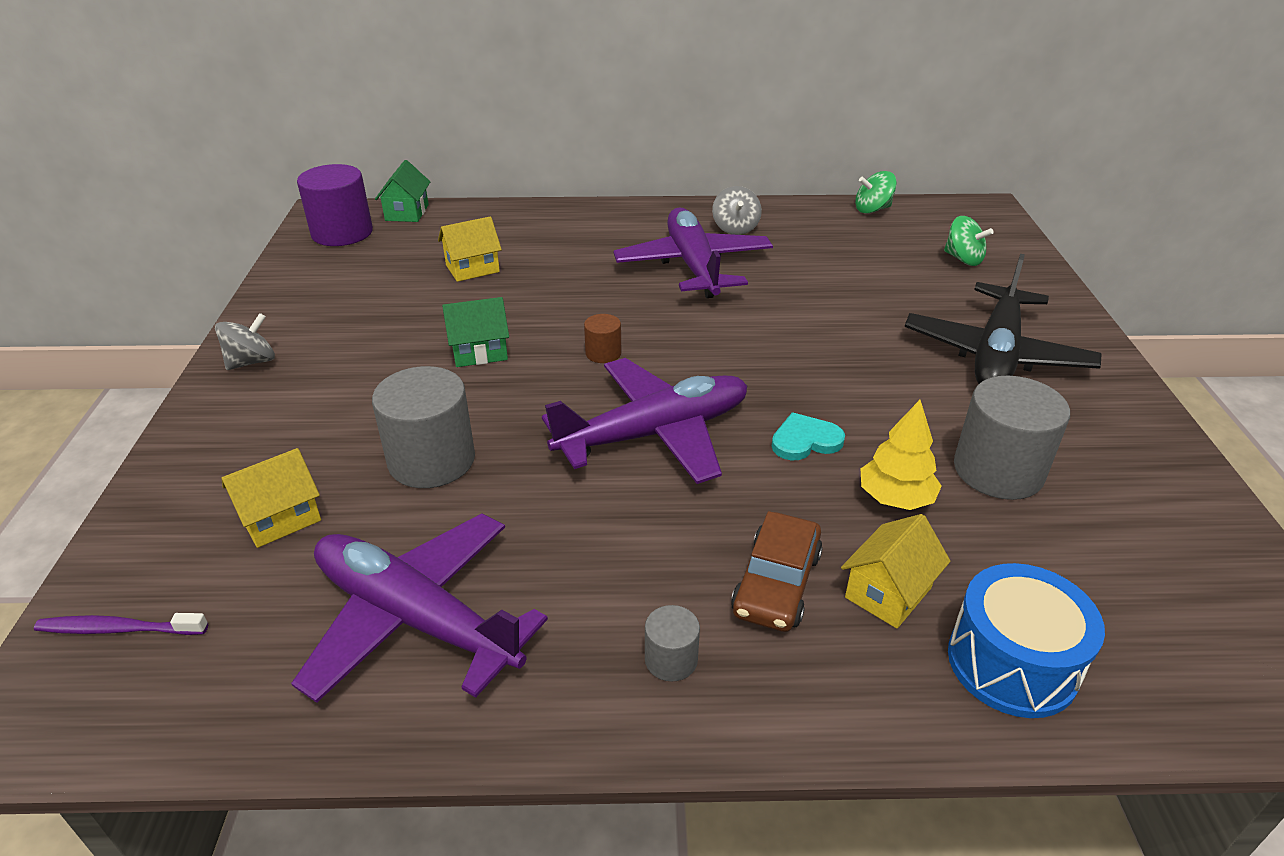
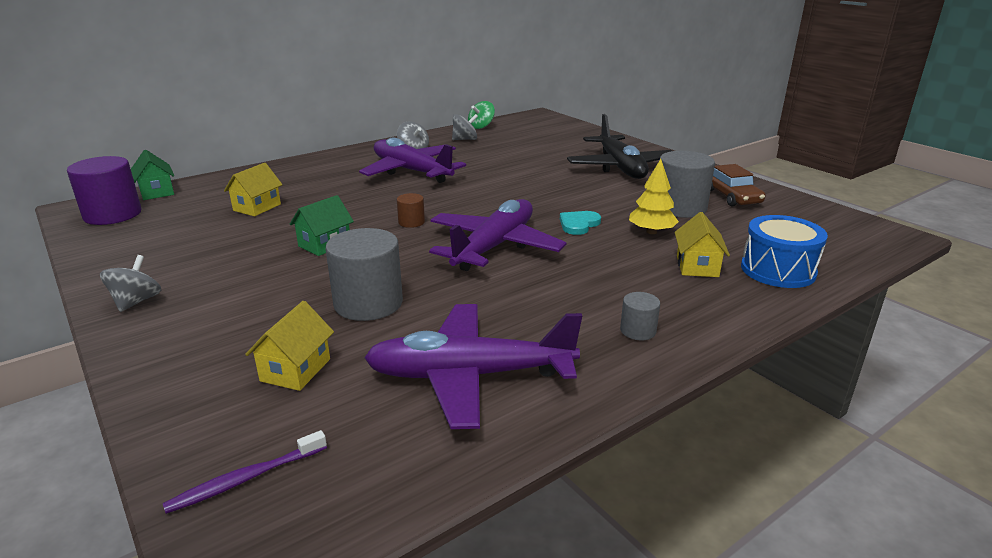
camera: 35 degrees left, 10 degrees down
(776, 583) = (644, 282): brown car -> brown car (732, 197)
(823, 228) = (465, 139): none -> grey spinning top
(963, 259) = (555, 136): green spinning top -> none

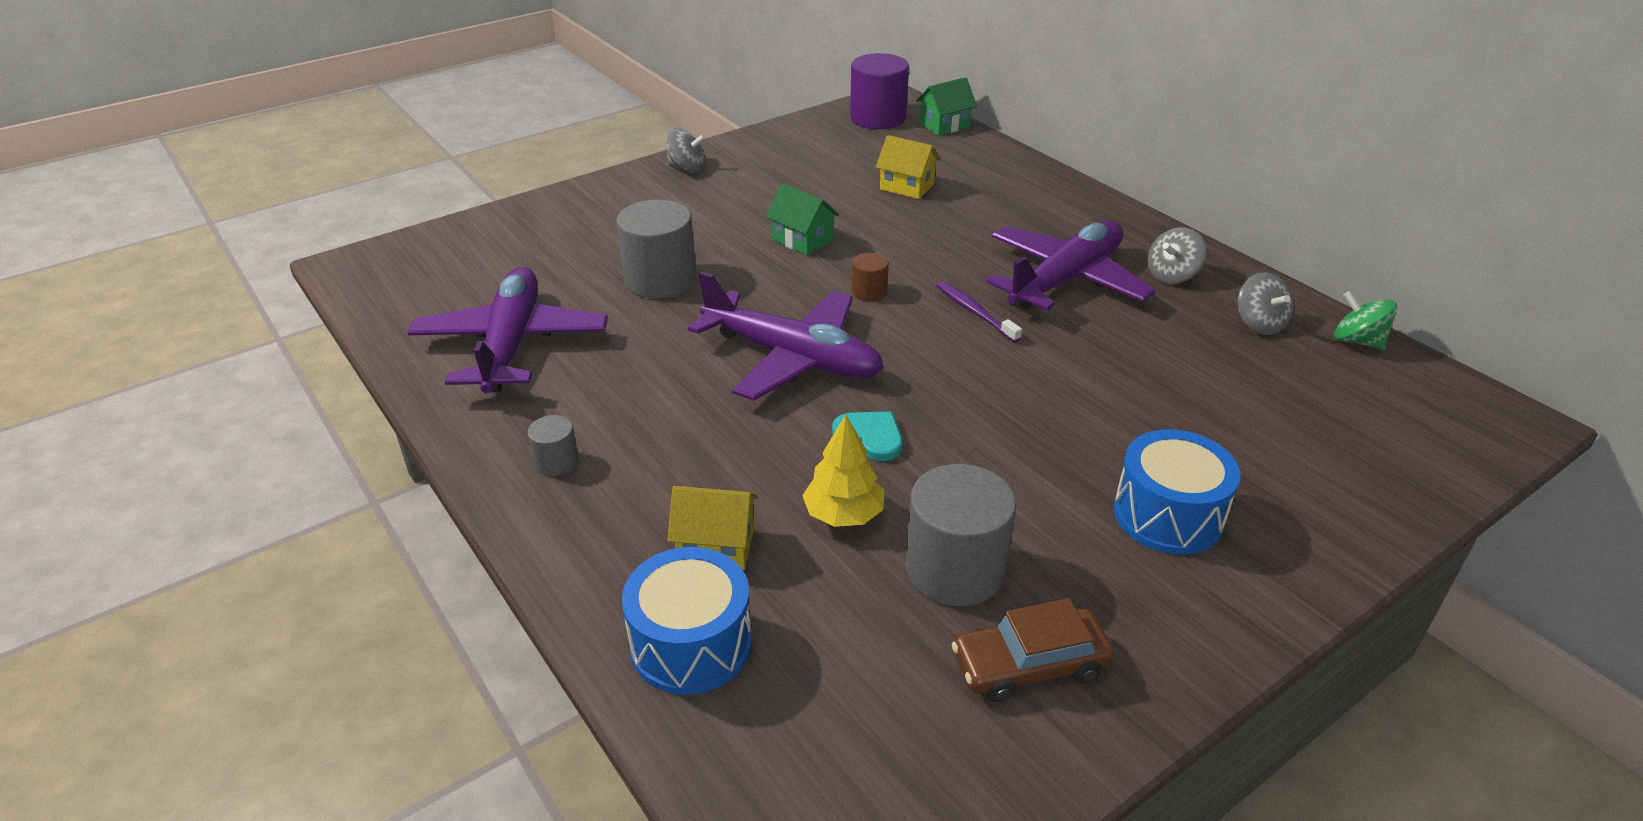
camera: 90 degrees right, 10 degrees up
(246, 479) = (428, 255): purple toothbrush -> purple toothbrush (975, 312)
(295, 370) = (553, 256): yellow house -> none
(620, 167) = (1168, 515): black plane -> blue drum

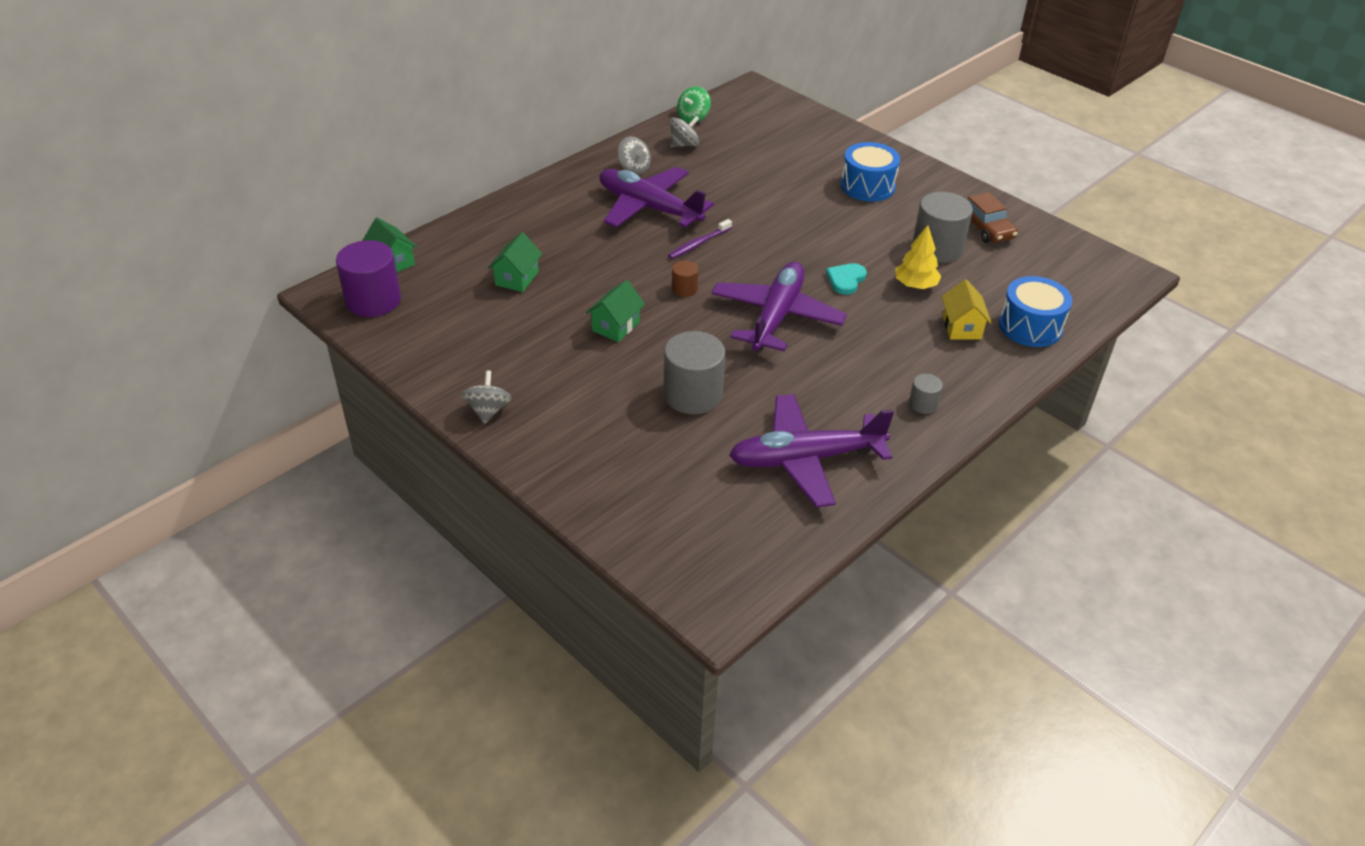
camera: 100 degrees left, 5 degrees up
(907, 187) = (517, 278): yellow house -> green house

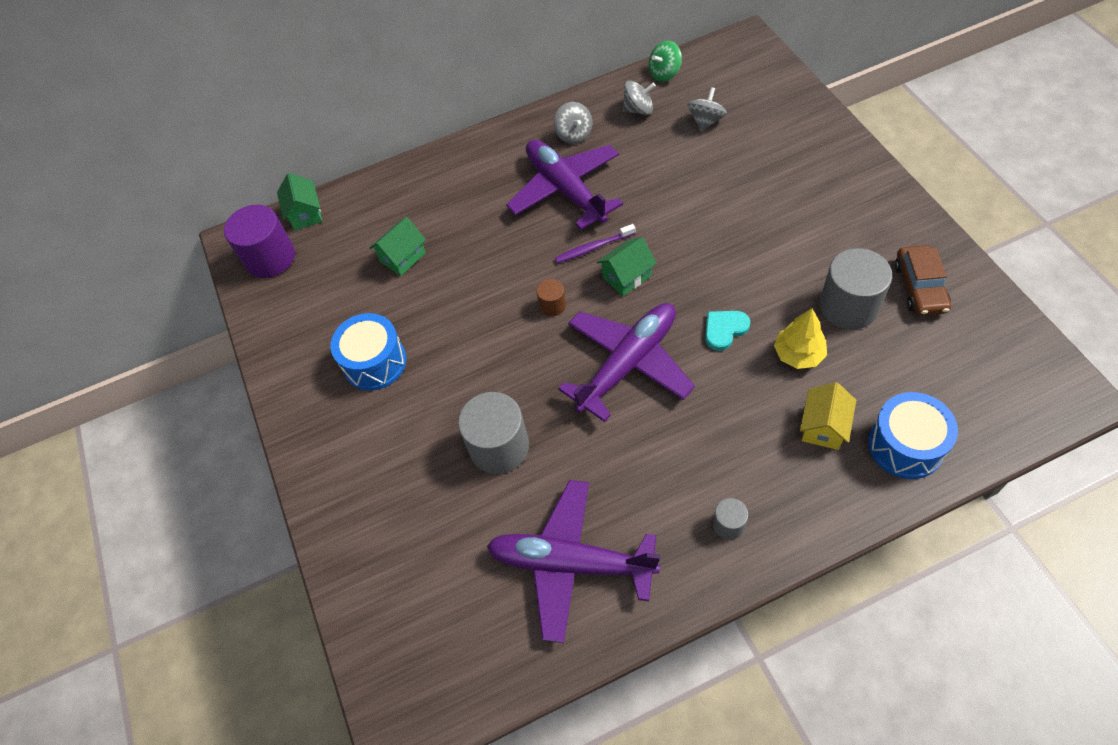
camera: 30 degrees right, 15 degrees up
(488, 410) = (308, 416): grey spinning top -> grey spinning top (706, 121)
(615, 326) = (465, 339): green house -> green house (627, 276)
(867, 186) = (810, 201): blue drum -> blue drum (374, 362)

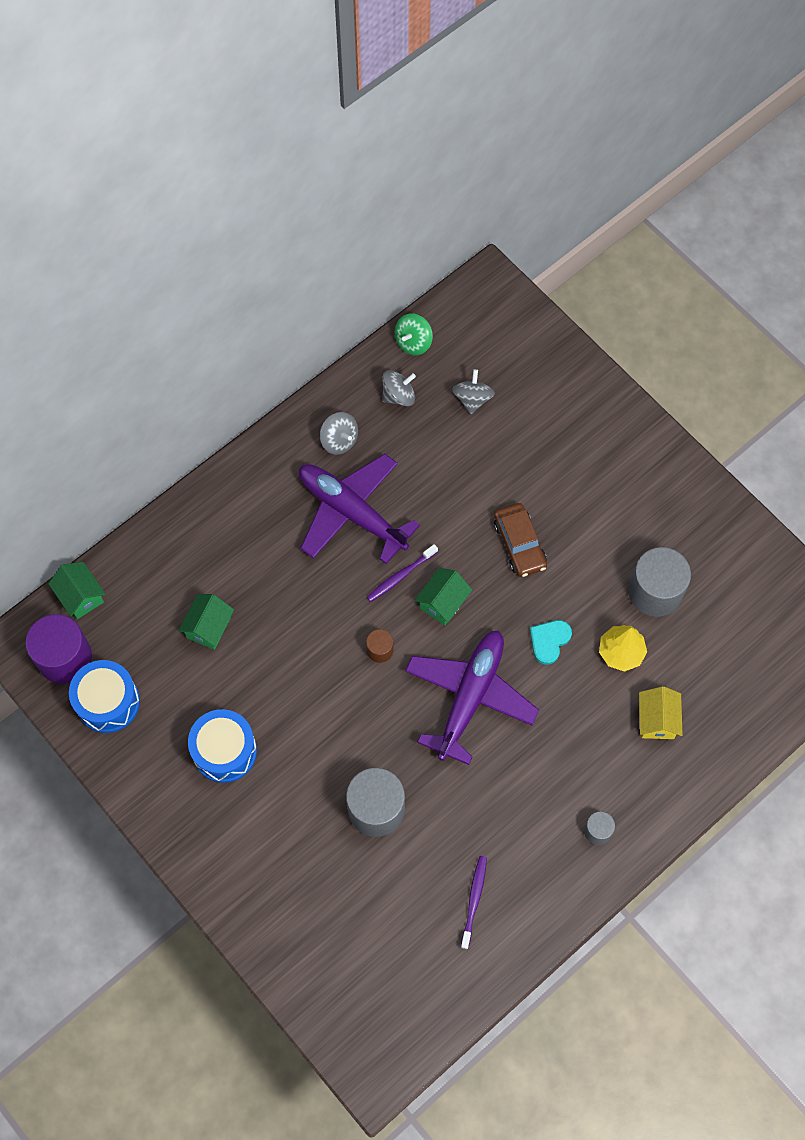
camera: 25 degrees left, 10 degrees up
(570, 563) = (474, 900): purple plane -> purple toothbrush
(905, 445) = (728, 721): blue drum -> blue drum (108, 702)
(919, 287) = (714, 557): brown car -> brown car (519, 544)

